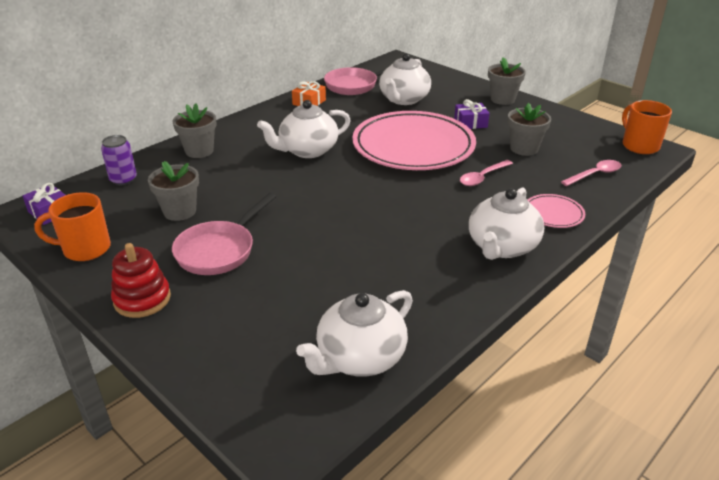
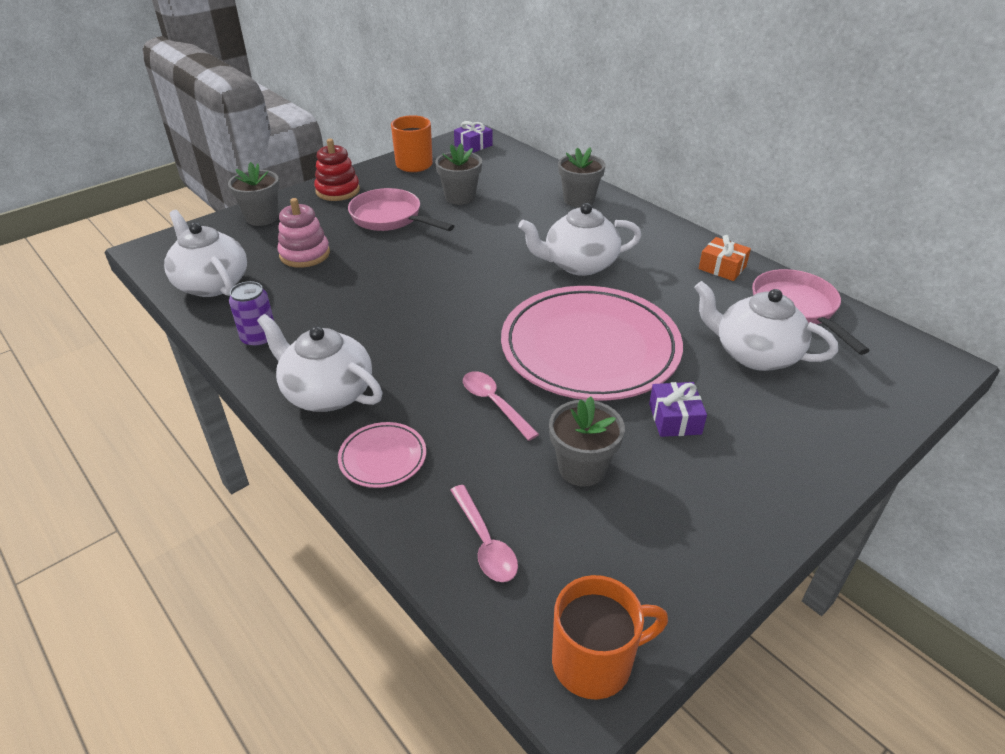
camera: 95 degrees right, 5 degrees up
(123, 179) = (523, 168): purple can -> purple can (259, 338)
(294, 298) = (305, 254): none -> pink stacking toy
(307, 150) = (579, 264): white teapot -> white teapot turned 75 degrees counterclockwise
(502, 99) = (788, 480): grey flower pot -> grey flower pot (262, 217)

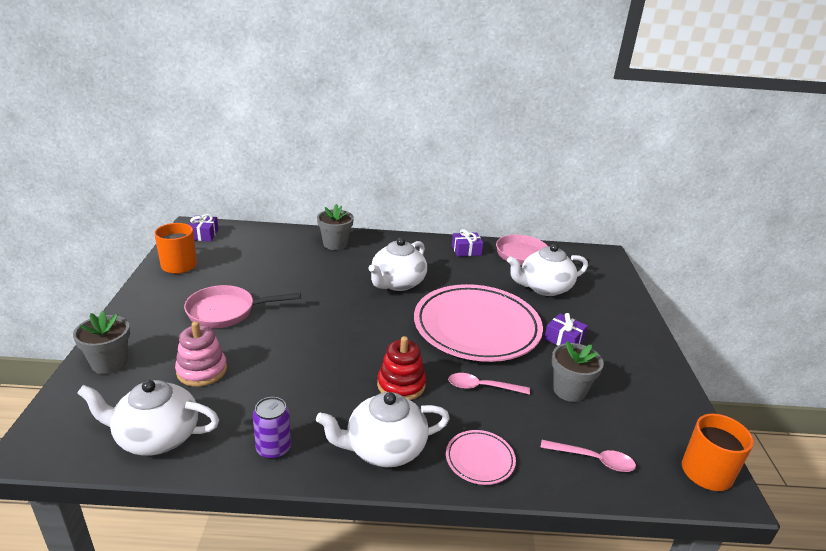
camera: 50 degrees left, 10 degrees down
(338, 191) = (145, 311): red stacking toy -> red stacking toy (401, 385)
(460, 197) = (254, 274): grey flower pot -> none
(722, 267) = (466, 250): orange gift -> purple gift

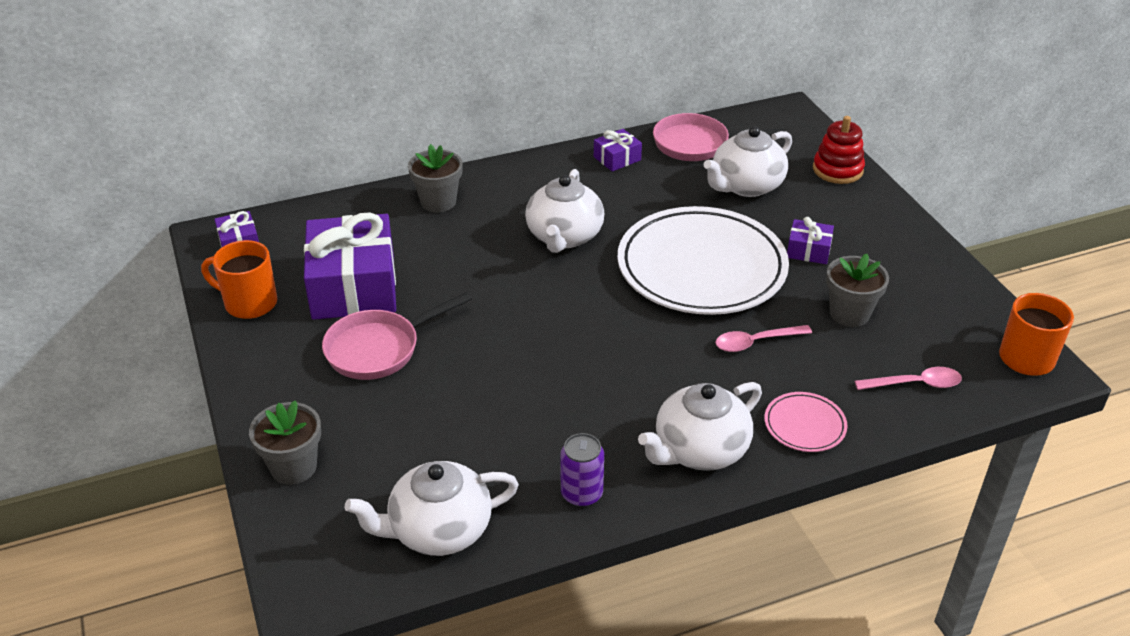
camera: 20 degrees left, 10 degrees up
(202, 371) = (419, 435): pink stacking toy -> none
(244, 273) = (354, 286): none -> purple gift
(401, 385) = (665, 371): red stacking toy -> red stacking toy (837, 170)
(476, 327) = (701, 267): pink plate -> white plate

